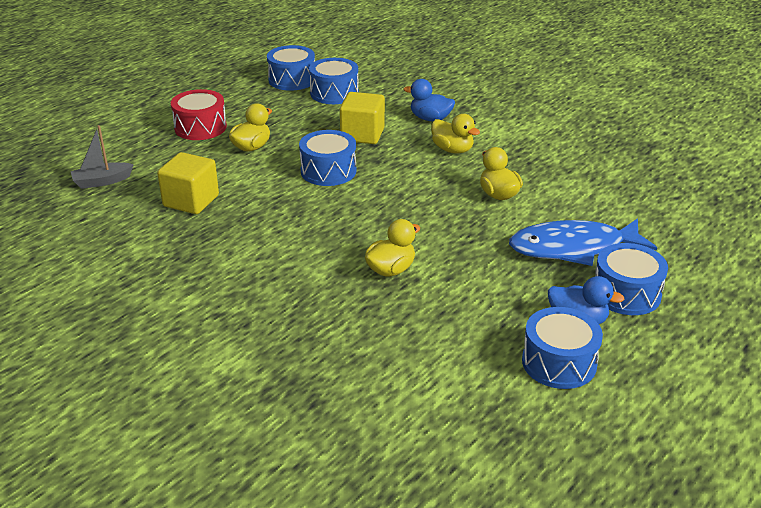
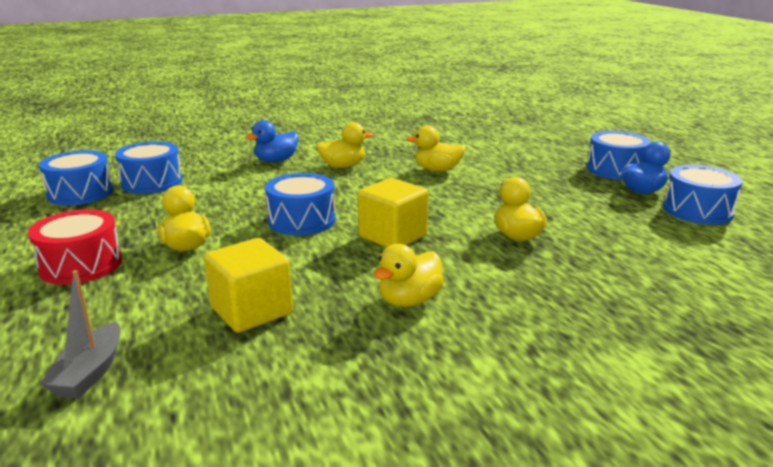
camera: 60 degrees left, 10 degrees down
(245, 251) = (409, 300): none -> yellow duck
(362, 134) = (257, 190): yellow cube -> yellow cube (392, 236)
(573, 248) = (541, 168): blue fish -> none

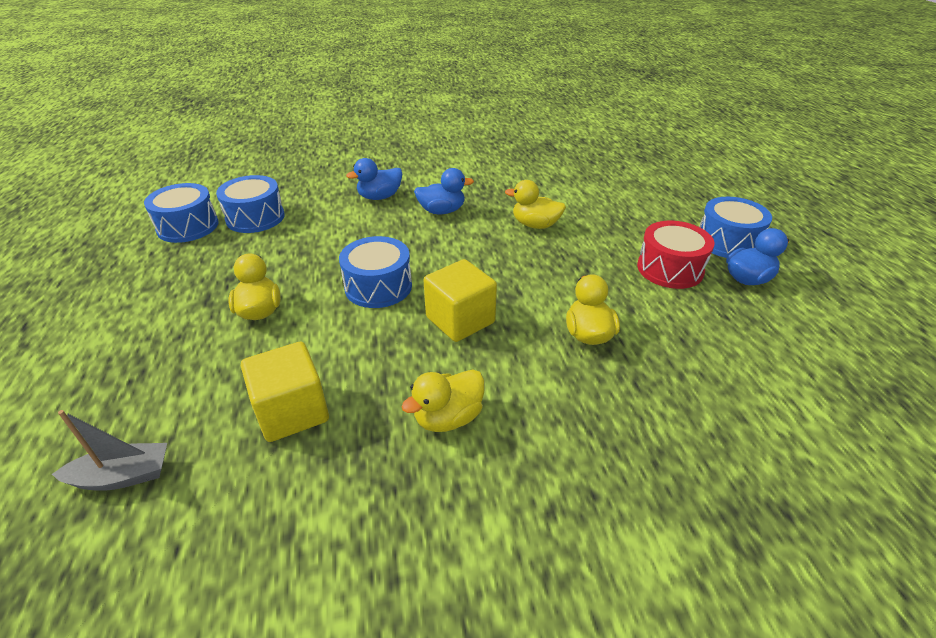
camera: 10 degrees right, 15 degrees up
(81, 265) = (159, 326): red drum -> red drum (670, 269)
(90, 372) = (123, 476): grey boat -> grey boat turned 120 degrees counterclockwise
(343, 166) = (442, 211): yellow duck -> blue duck
(697, 210) = (801, 316): blue drum -> none

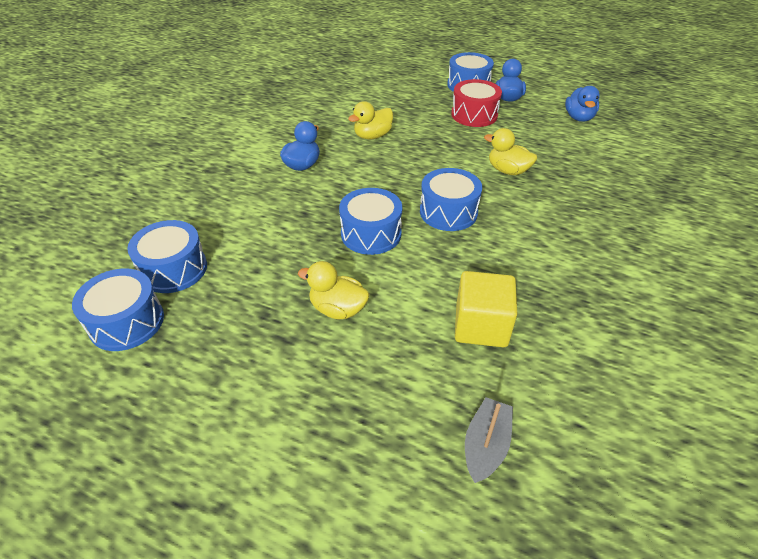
camera: 55 degrees left, 5 degrees up
(379, 197) = (238, 186): blue duck -> blue duck (579, 118)
(448, 418) = (539, 255): yellow duck -> none
(460, 320) = (448, 212): yellow cube -> blue drum

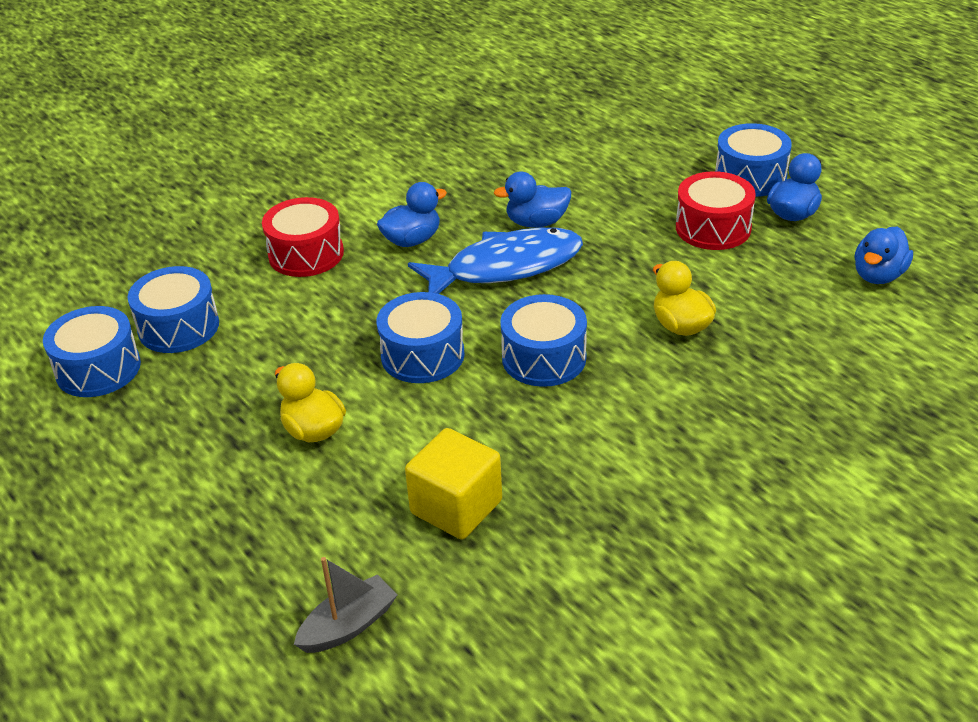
camera: 30 degrees right, 5 degrees down
(235, 193) = (306, 254): none -> red drum
(372, 136) = (536, 222): yellow duck -> blue duck
(377, 166) = (506, 267): none -> blue fish

